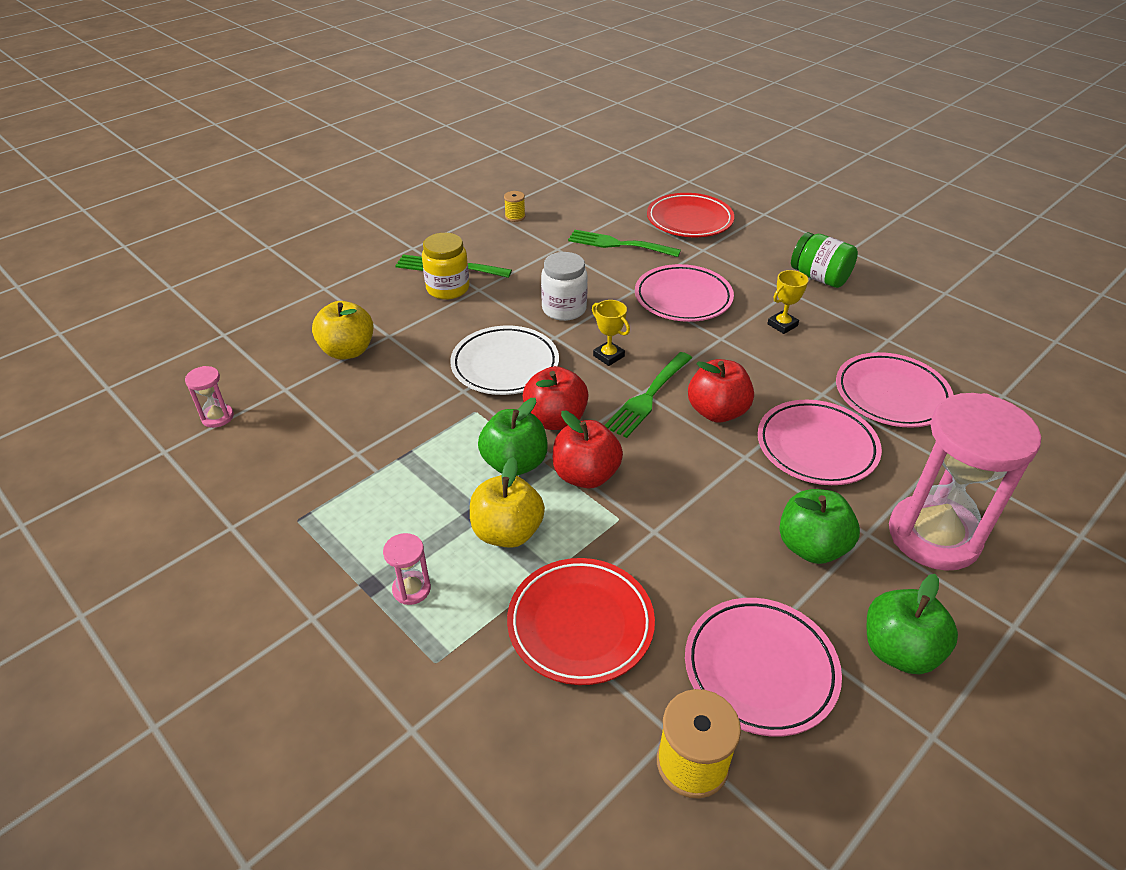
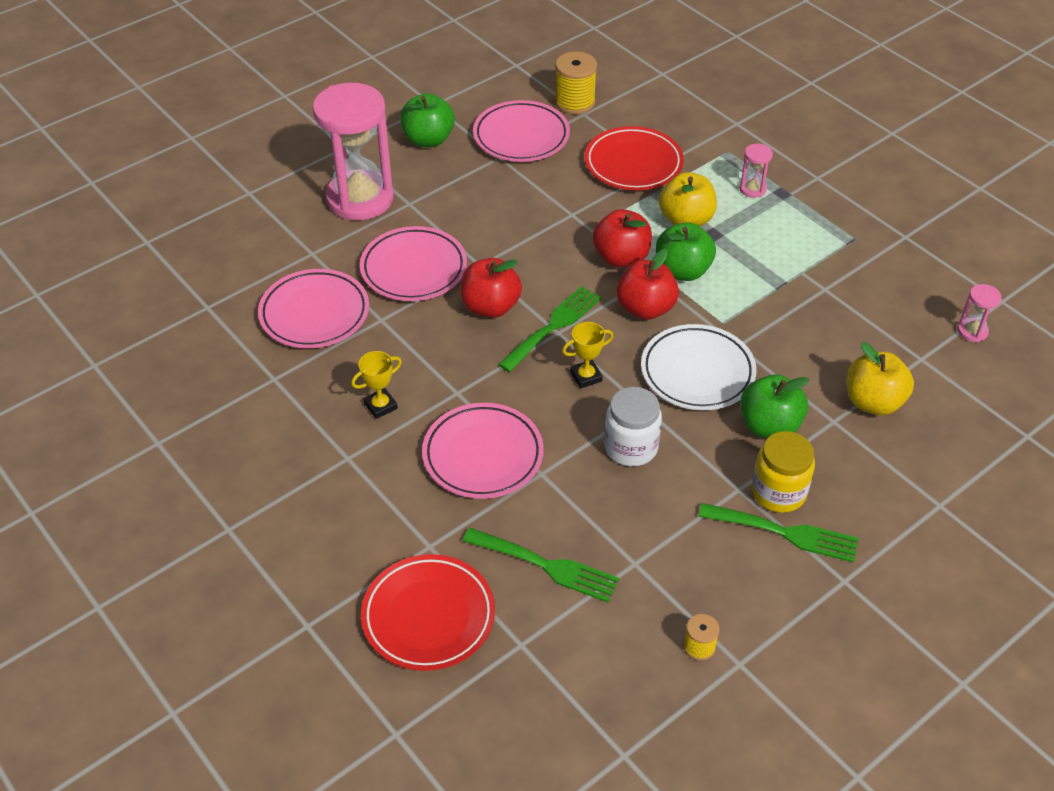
camera: 175 degrees left, 5 degrees up
(608, 356) = (586, 376): yellow trophy -> yellow trophy turned 75 degrees counterclockwise
(811, 547) = (456, 197): green apple -> green apple (769, 426)
(819, 277) = (297, 479): green jar -> none

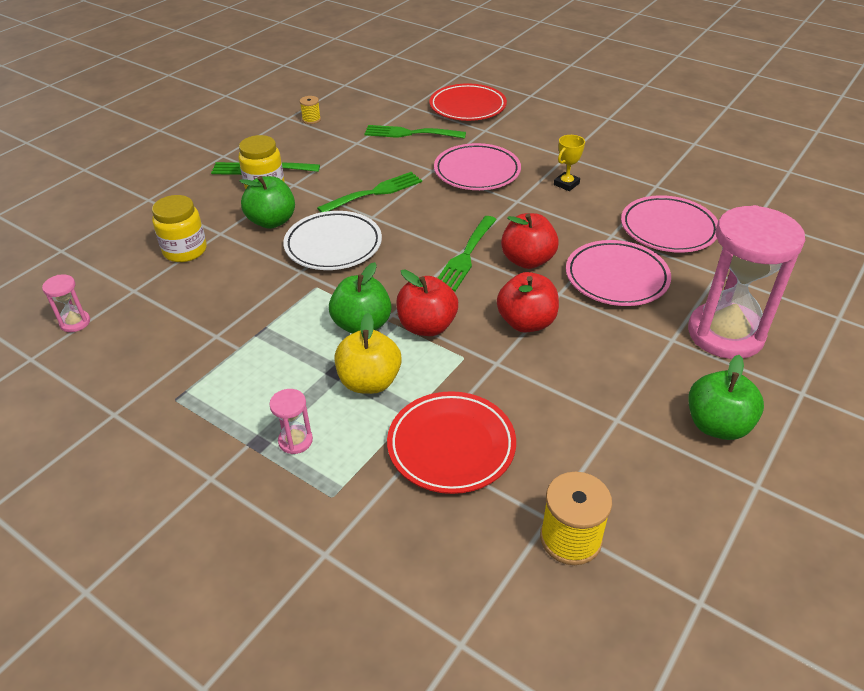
camera: 165 degrees right, 5 degrees down
(521, 136) = (609, 457): pink plate -> none
(586, 376) = (423, 227): yellow trophy -> none
(631, 447) = (375, 192): white jar -> green fork
(645, 308) = (389, 284): red apple -> red apple (526, 322)
(873, 402) = (185, 250): yellow apple -> yellow jar

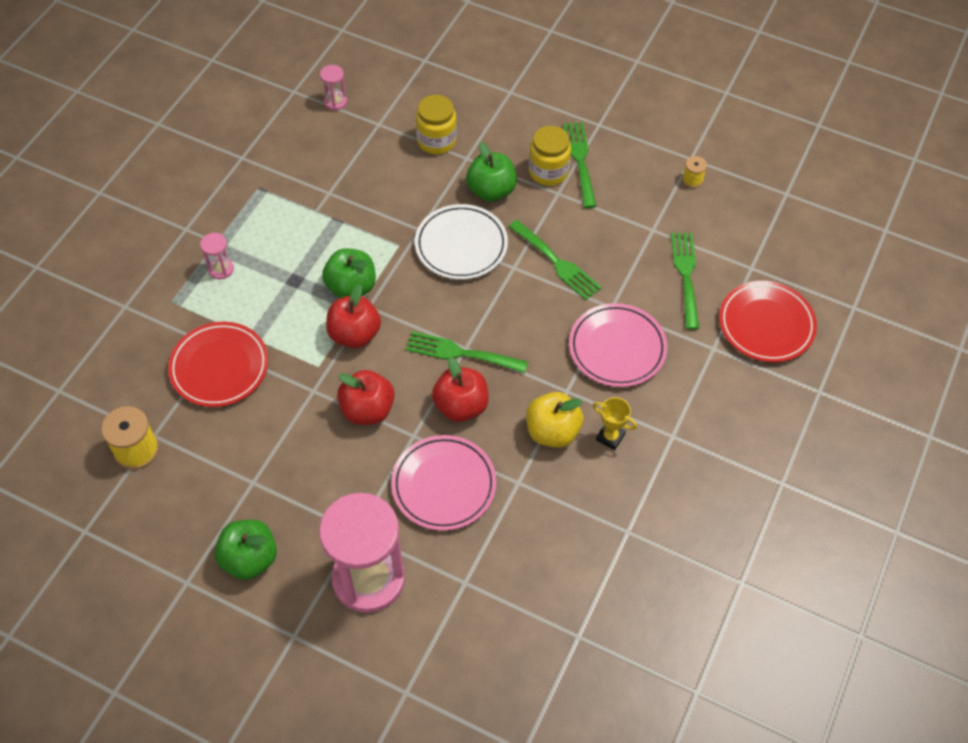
camera: 80 degrees right, 15 degrees up
(369, 382) = (284, 304): yellow apple -> yellow apple (552, 431)
(668, 229) = (538, 538): pink plate -> none

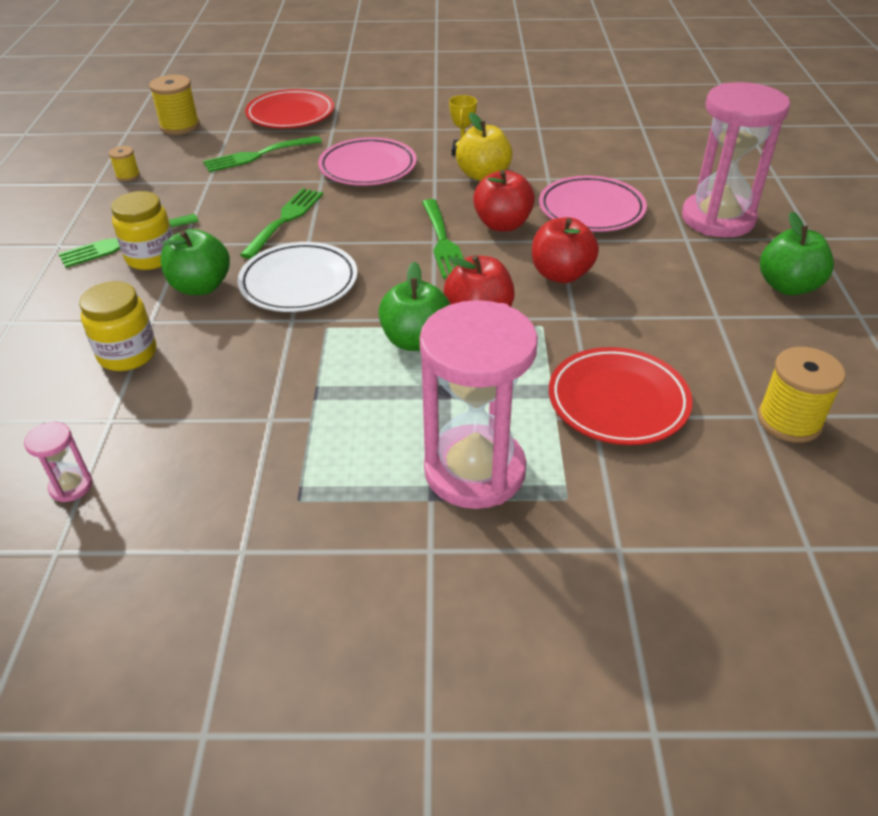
camera: 115 degrees left, 15 degrees down
(221, 269) = (474, 470): pink hourglass -> pink hourglass, size x2.46
(780, 233) = (180, 126): none -> yellow spool

